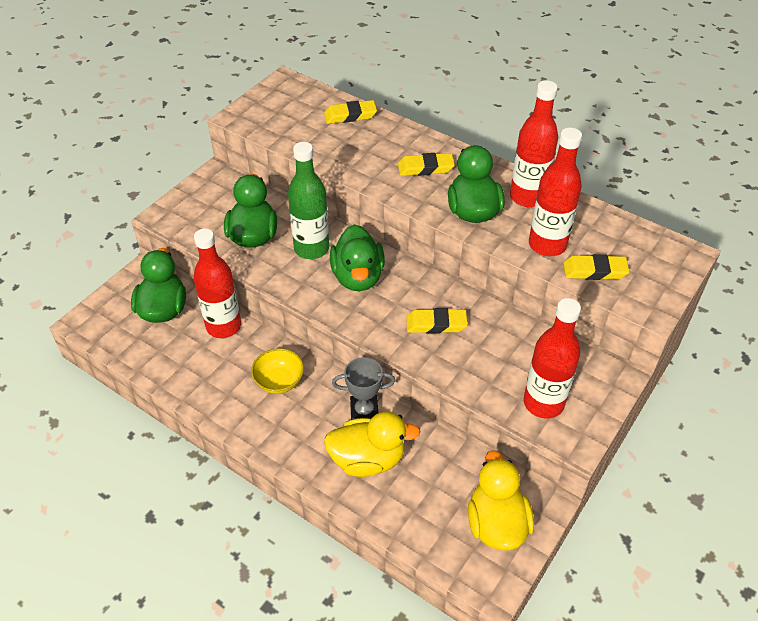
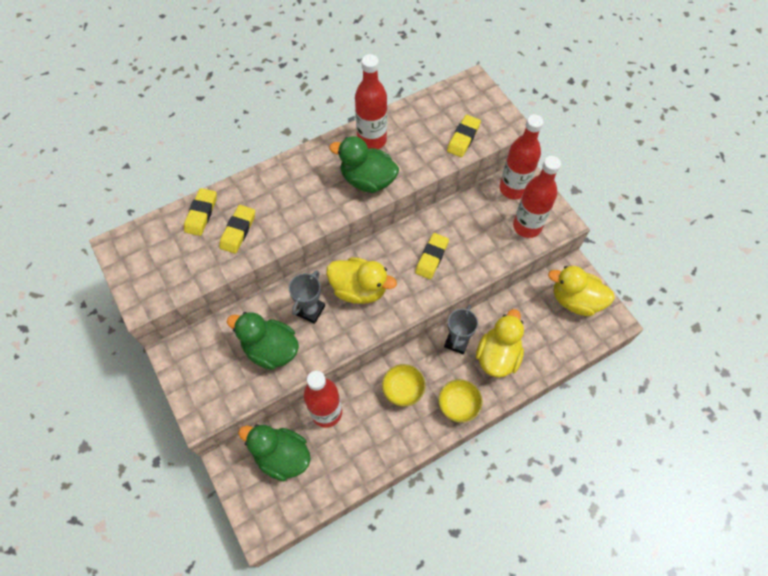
camera: 65 degrees left, 15 degrees up
(285, 440) = (458, 405): none -> yellow bowl
(311, 248) = (310, 310): green bottle -> grey trophy
(358, 277) = (359, 289): green duck -> yellow duck
(425, 168) = (301, 189): yellow eraser -> yellow eraser (238, 231)
(547, 245) = (425, 152): red bottle -> red bottle (513, 189)

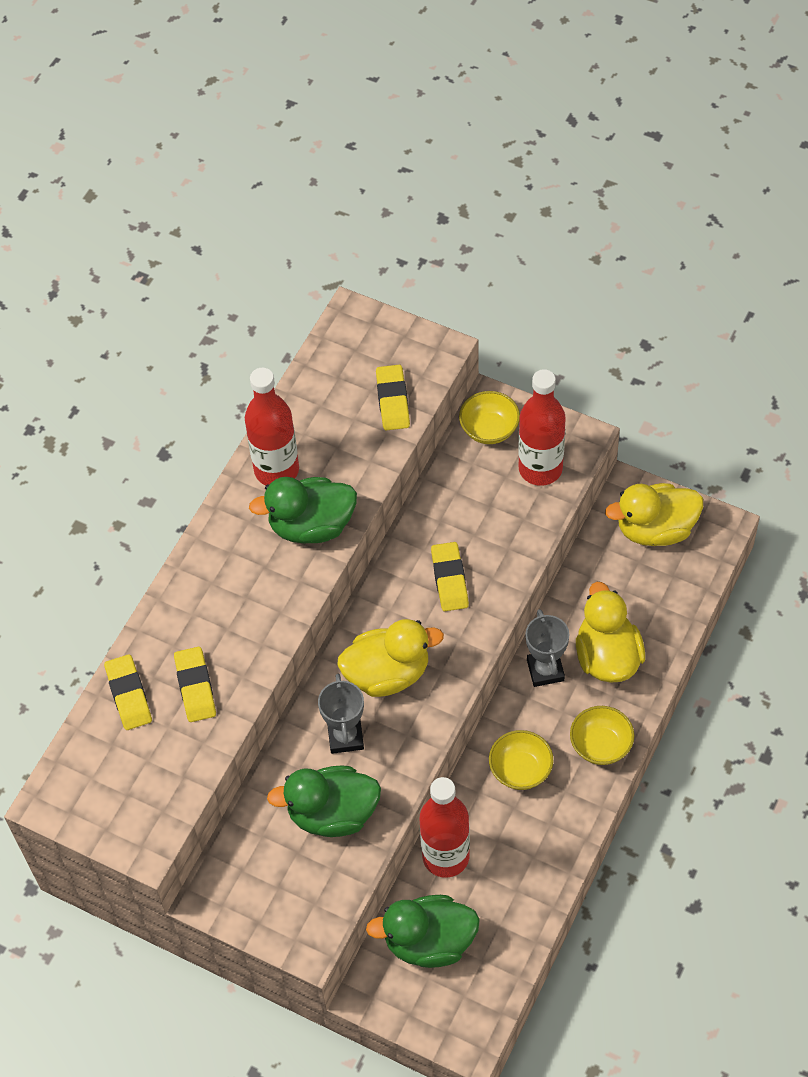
camera: 30 degrees left, 5 degrees down
(513, 189) = (489, 429): red bottle -> yellow bowl

